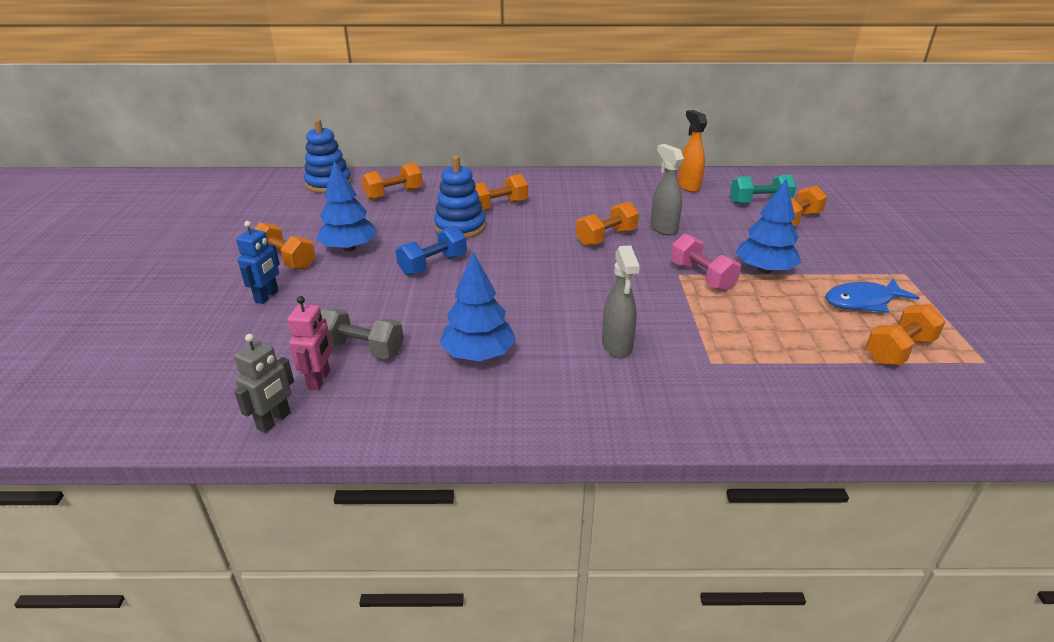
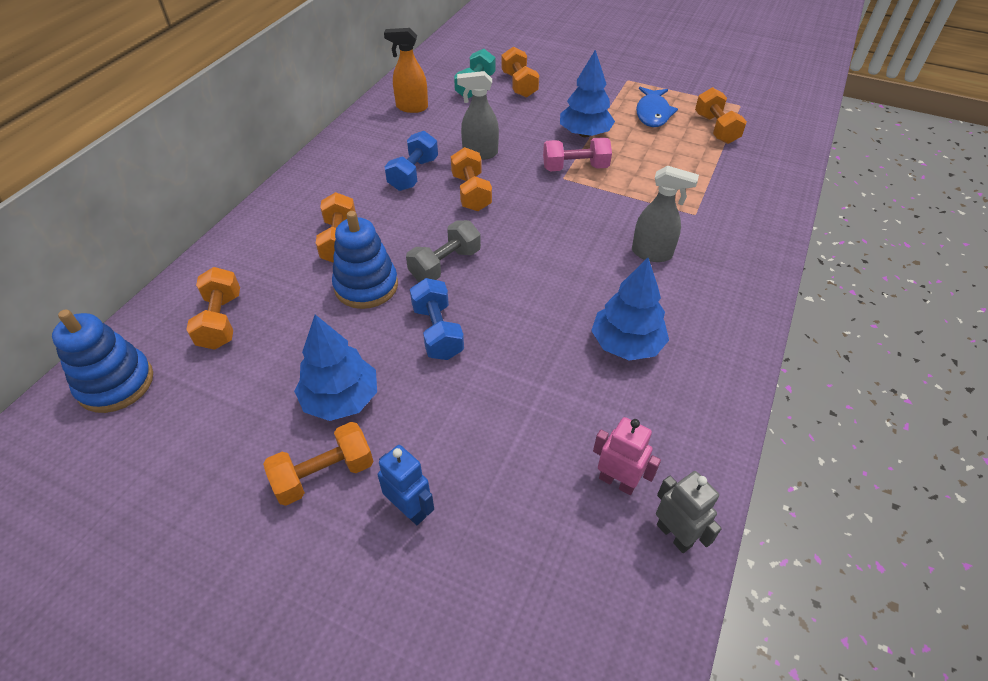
camera: 65 degrees left, 15 degrees up
(362, 349) = (576, 433): grey dumbbell -> grey dumbbell (445, 265)
(602, 210) = (413, 174): none -> blue dumbbell

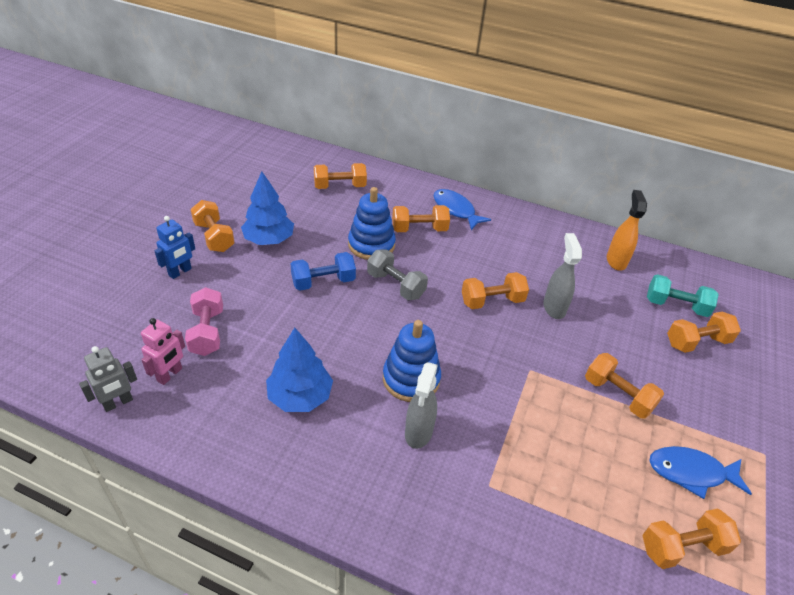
camera: 85 degrees right, 5 degrees down
(116, 383) = (294, 158): blue stacking toy -> blue stacking toy (411, 379)
(305, 208) = (455, 210): none -> blue fish
(413, 174) = (511, 265): blue dumbbell -> none
(575, 168) = (549, 381): pink dumbbell -> pink dumbbell (207, 332)
(584, 134) = (618, 395): blue tree -> orange dumbbell

